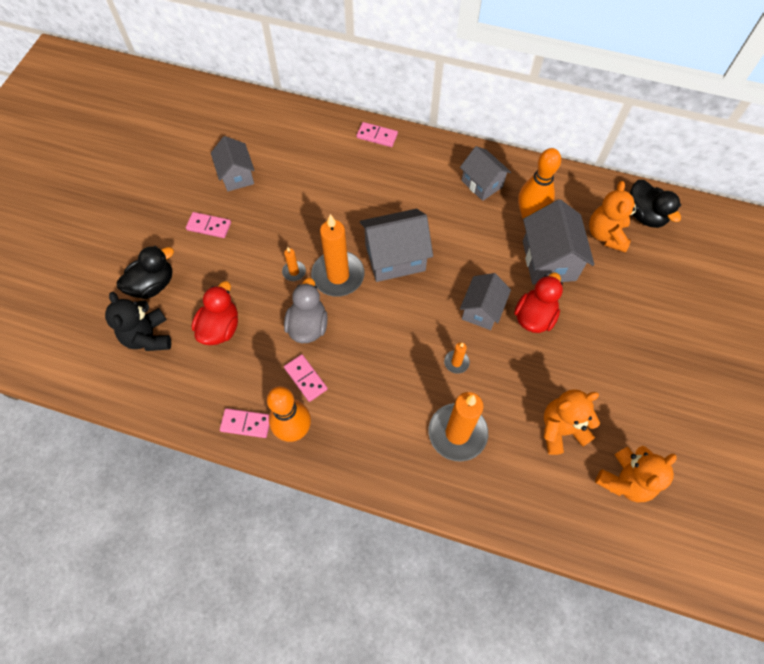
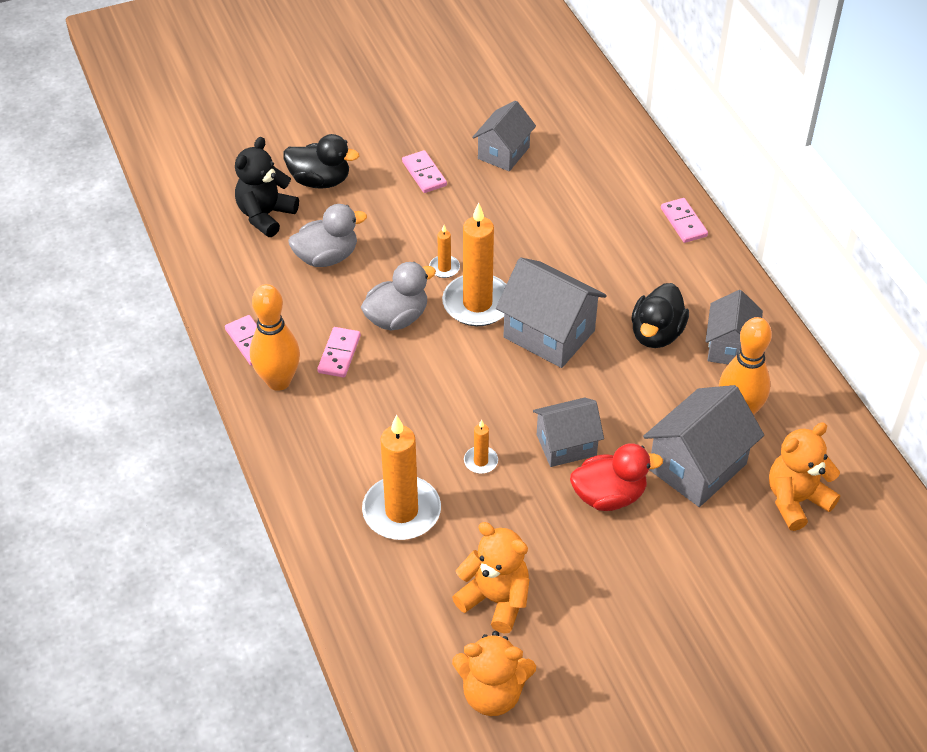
camera: 50 degrees right, 15 degrees down
(220, 327) = (327, 257): red duck -> grey duck
(644, 215) = (870, 522): black duck -> black duck (656, 334)

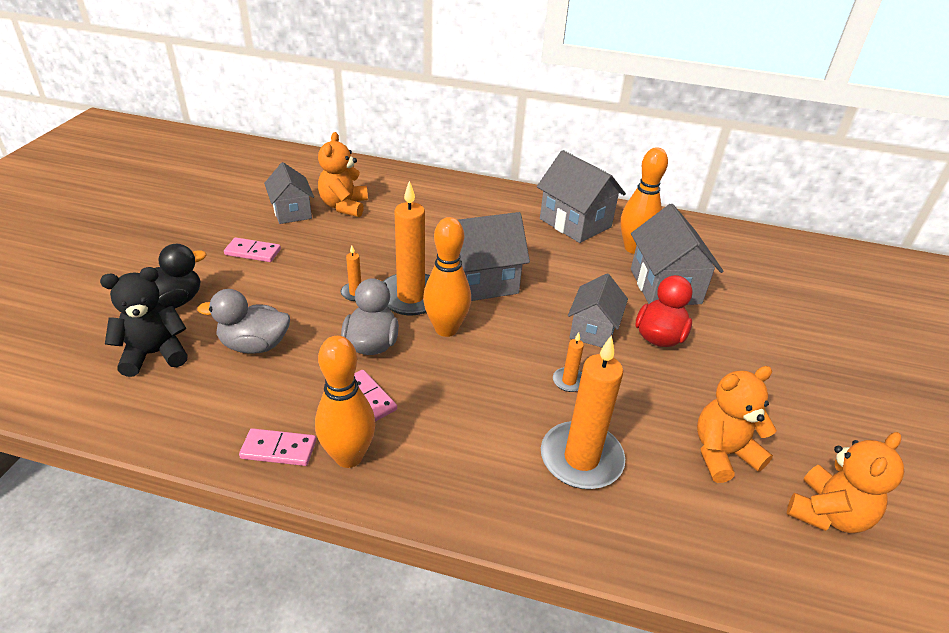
camera: 55 degrees left, 10 degrees down
(265, 215) = (154, 354): black teddy bear -> black teddy bear turned 90 degrees clockwise
(327, 257) = (254, 345): grey duck -> grey duck turned 105 degrees counterclockwise
(461, 350) = (446, 329): none -> orange bowling pin
(656, 334) = (533, 241): black duck -> none
(683, 222) = (453, 185): pink domino -> none
(730, 347) = (575, 223): grey house -> grey house, size x1.51
(796, 500) = (725, 265): orange teddy bear -> orange teddy bear (344, 206)

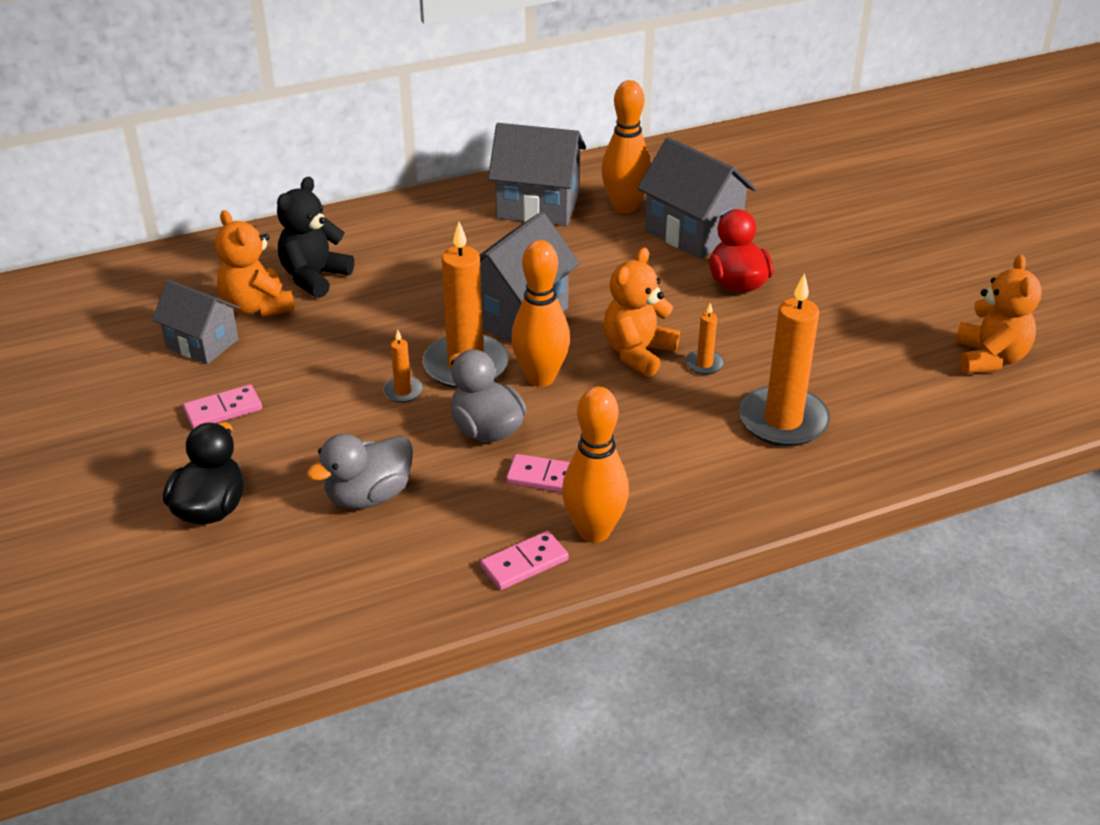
camera: 35 degrees left, 0 degrees up
(154, 354) = (272, 563): black teddy bear -> black teddy bear (314, 277)
(593, 330) = (675, 307): grey house -> none
(722, 453) = (881, 355): orange teddy bear -> orange teddy bear (637, 353)

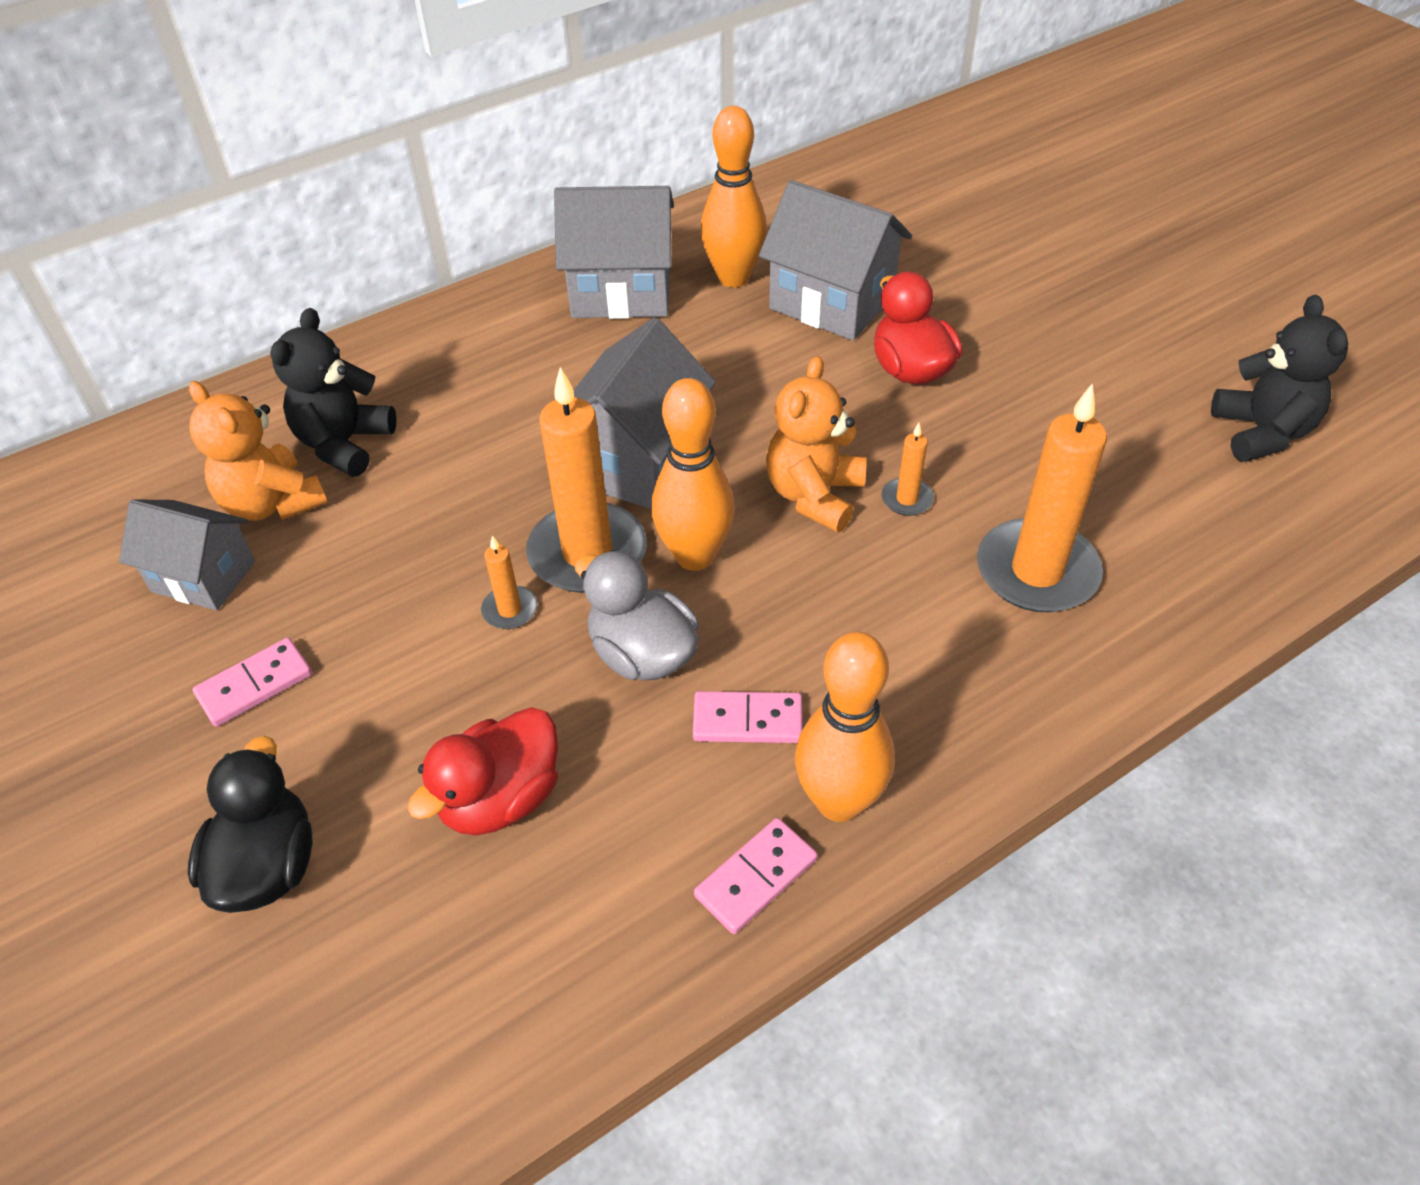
camera: 10 degrees left, 10 degrees up
(369, 495) = (501, 798): grey duck -> red duck
(989, 358) = (1261, 433): orange teddy bear -> black teddy bear

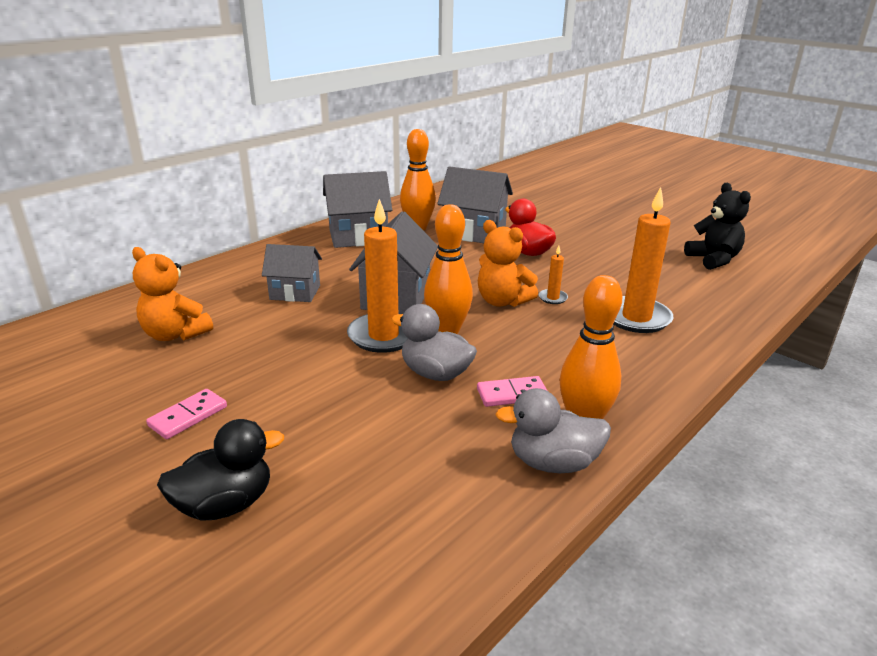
camera: 15 degrees left, 20 degrees down
(203, 576) = (137, 371): grey house -> grey house (295, 292)
(267, 865) = (225, 504): black duck -> black duck turned 75 degrees clockwise
(344, 444) = (214, 306): black teddy bear -> none
(501, 798) = (375, 448): red duck -> none
(510, 610) = (346, 364): orange candle -> none
(755, 877) = (553, 463): pink domino -> grey duck
(814, 495) = (502, 301): orange teddy bear -> orange teddy bear turned 60 degrees counterclockwise

